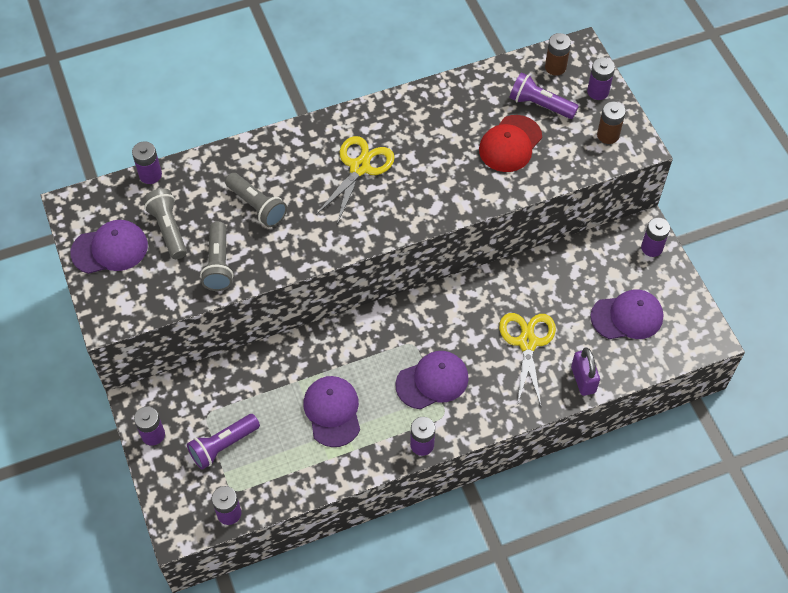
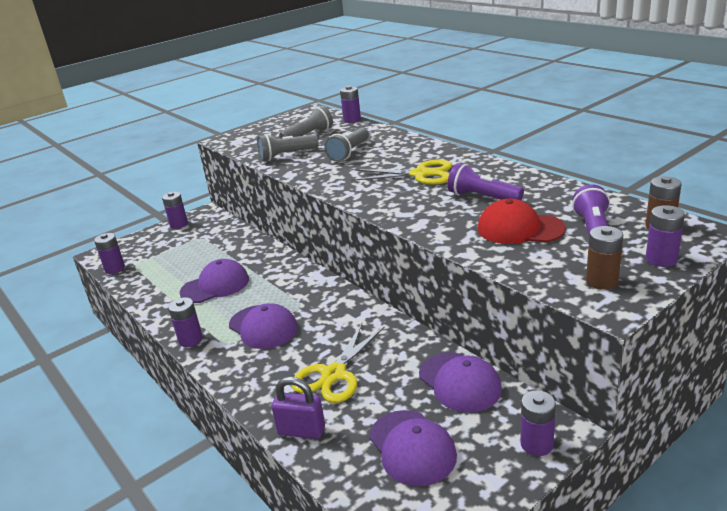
camera: 75 degrees right, 30 degrees down
(110, 249) = (281, 126): purple cap -> purple cap (459, 382)
(223, 446) = (174, 250): purple flashlight -> purple flashlight (482, 198)
(527, 342) = (334, 374): yellow scissors -> yellow scissors turned 135 degrees clockwise
(583, 380) = (301, 431): purple padlock -> purple padlock turned 45 degrees clockwise

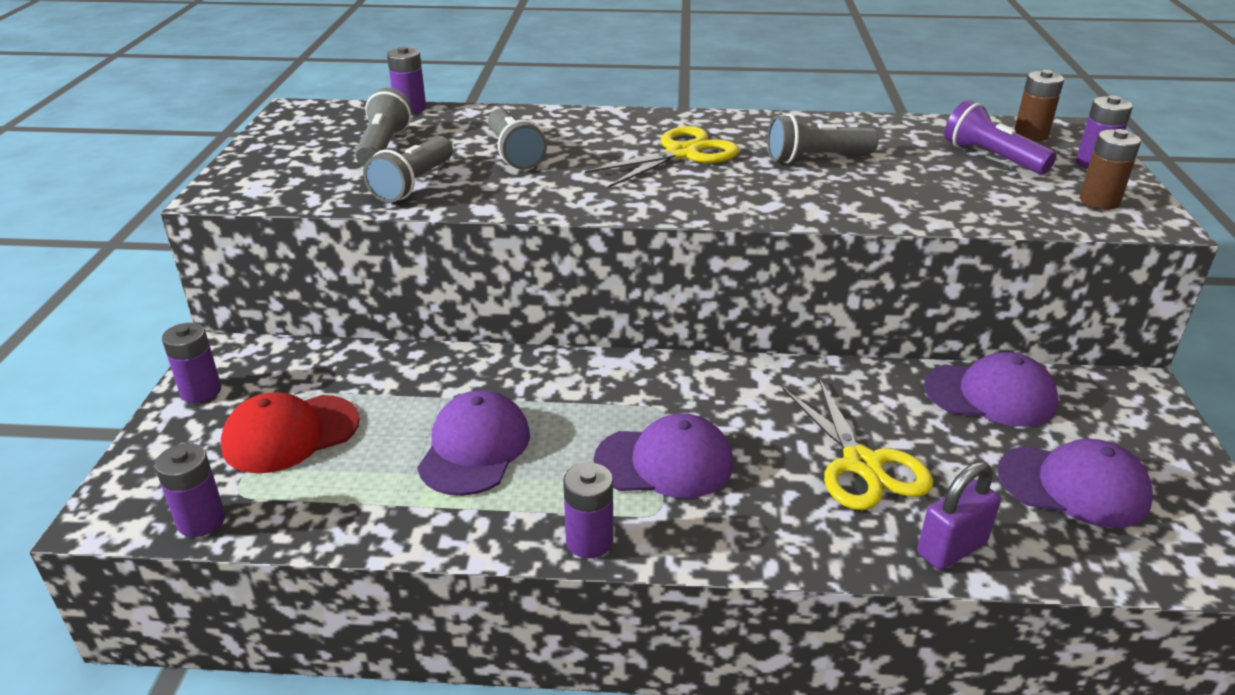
camera: 50 degrees left, 5 degrees up
(482, 198) = (816, 158): purple flashlight -> grey flashlight
(520, 229) = (926, 178): red cap -> red cap (290, 434)
(536, 444) = (1146, 412): purple battery -> none

